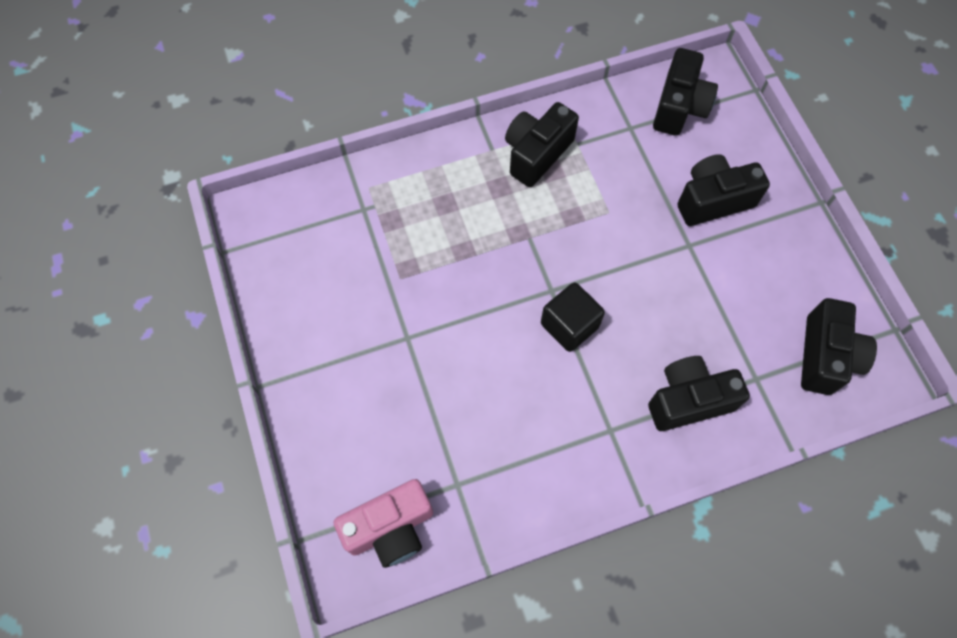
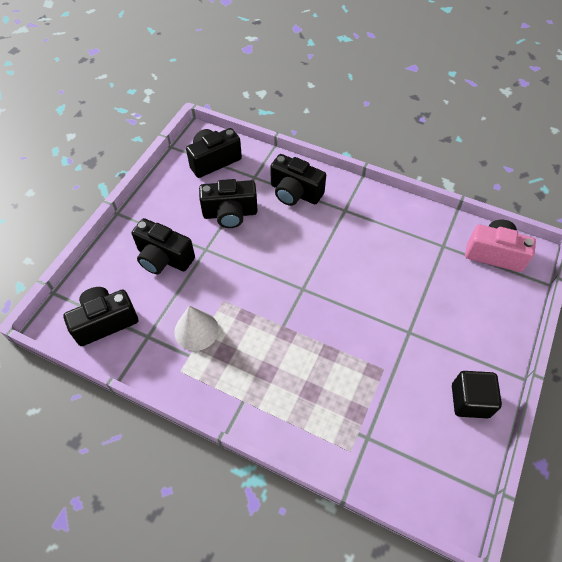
camera: 135 degrees left, 10 degrees down
(536, 154) = (220, 372): black camera -> black camera (230, 213)
(569, 325) = (313, 265): black cube -> black cube (470, 401)
(598, 166) = (196, 330): none -> white cone

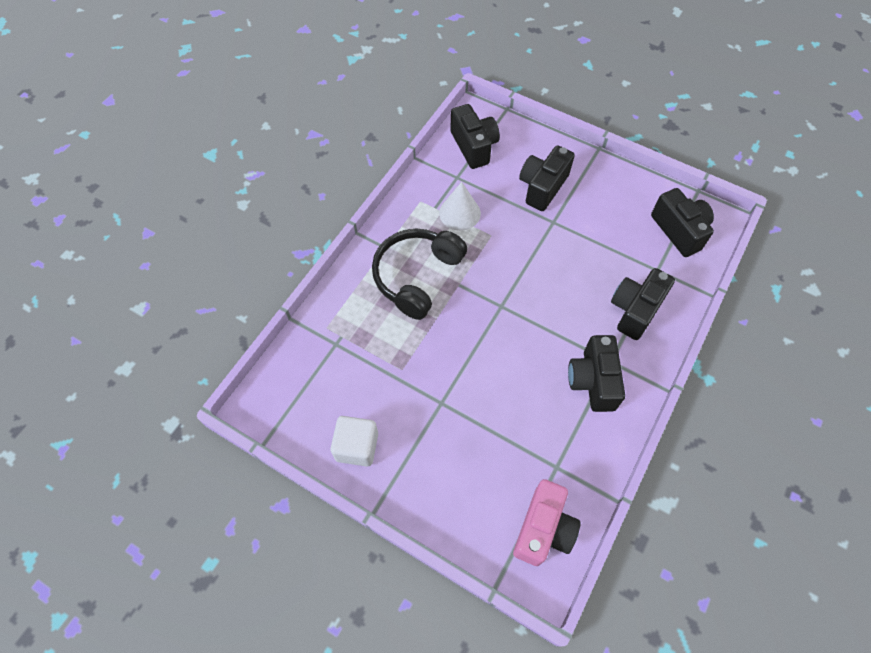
camera: 95 degrees right, 5 degrees up
(230, 213) = (601, 244): black camera -> black camera (593, 381)
(278, 365) = (417, 276): none -> black headphones
(470, 401) = (357, 446): black cube -> white cube

